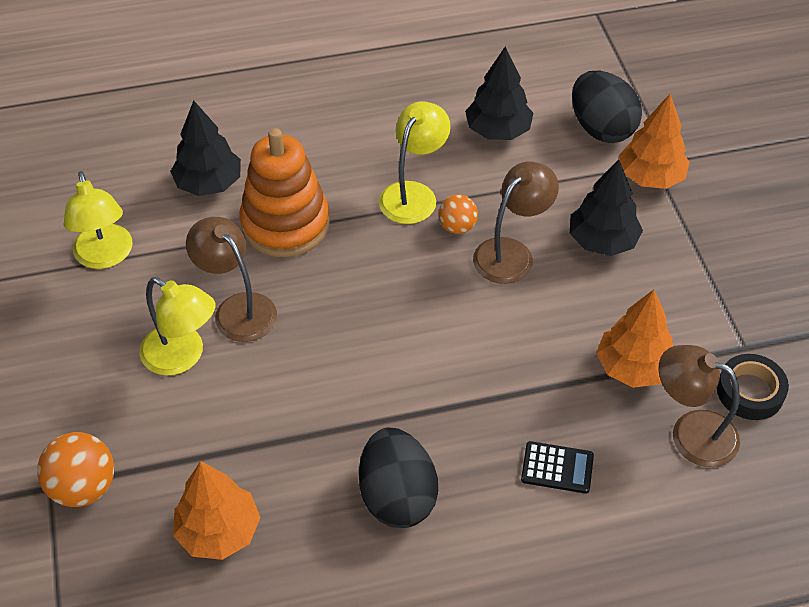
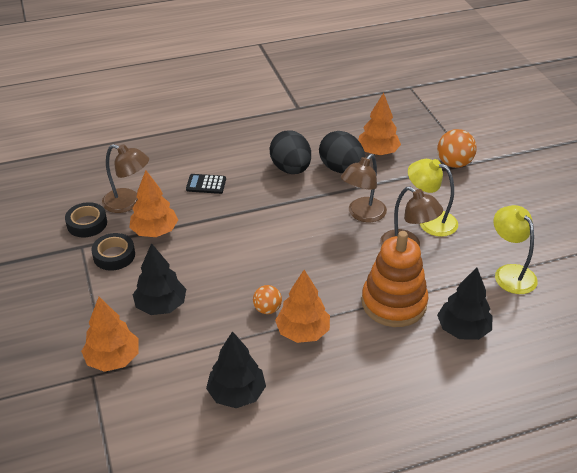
camera: 175 degrees right, 10 degrees down
(413, 194) = (303, 332): yellow lamp -> orange tree
(511, 253) = (228, 293): brown lamp -> brown lamp (362, 214)
(601, 128) = (145, 402): black egg -> black egg (341, 169)
(688, 326) = (114, 255): none -> black tape

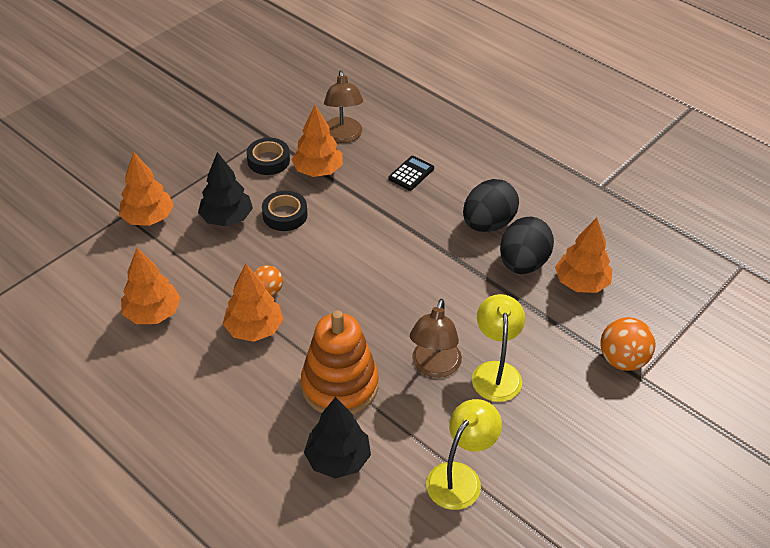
camera: 60 degrees right, 5 degrees up
(87, 224) = (296, 125): black tape -> black tape (285, 215)
(206, 184) = (411, 174): black calculator -> black calculator turned 60 degrees clockwise
(236, 393) = (153, 313): black tree -> orange tree
(362, 214) = (460, 310): brown lamp -> none

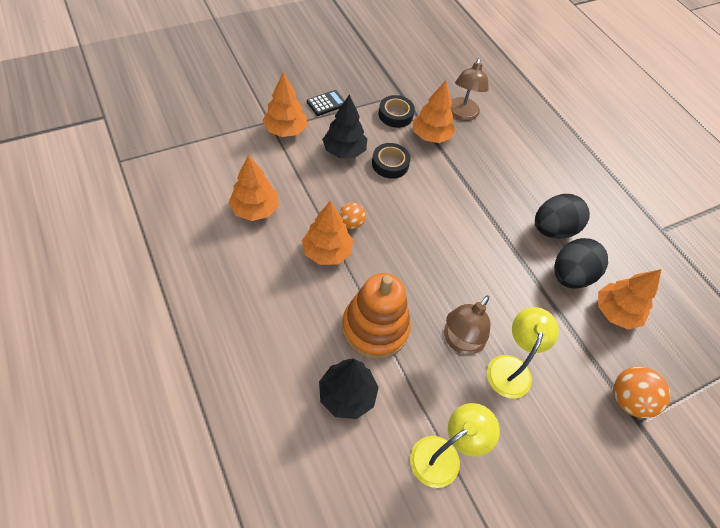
camera: 15 degrees right, 10 degrees up
(411, 174) = (504, 164): black calculator -> black calculator (326, 103)

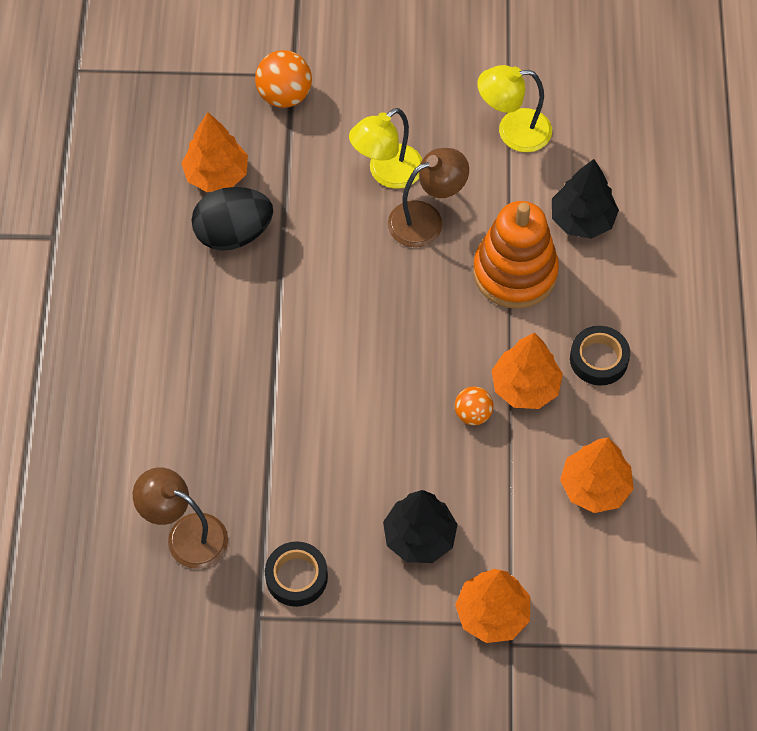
camera: 145 degrees left, 5 degrees up
(326, 103) = (398, 646): black calculator -> none
(390, 164) = (362, 486): black tape -> black tape (599, 359)
(431, 136) = (267, 512): orange tree -> none
(461, 114) = (186, 535): brown lamp -> brown lamp turned 105 degrees counterclockwise
(553, 229) = (204, 297): black egg -> none

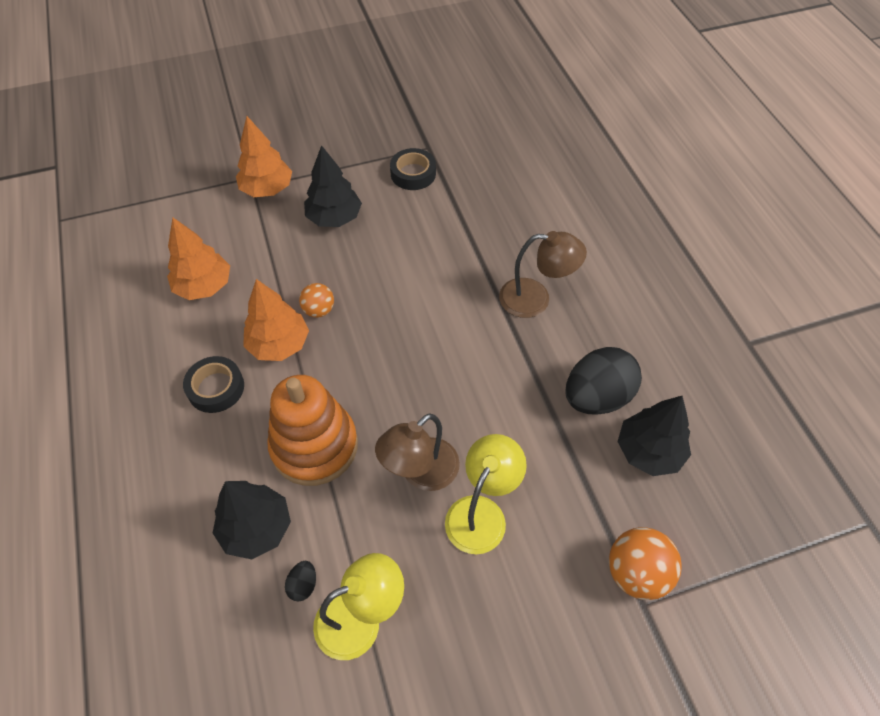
camera: 160 degrees right, 5 degrees down
(186, 535) = (501, 175): brown lamp -> brown lamp (535, 299)
(217, 175) = (648, 451): orange tree -> black tree
(552, 167) = (303, 585): none -> black egg

